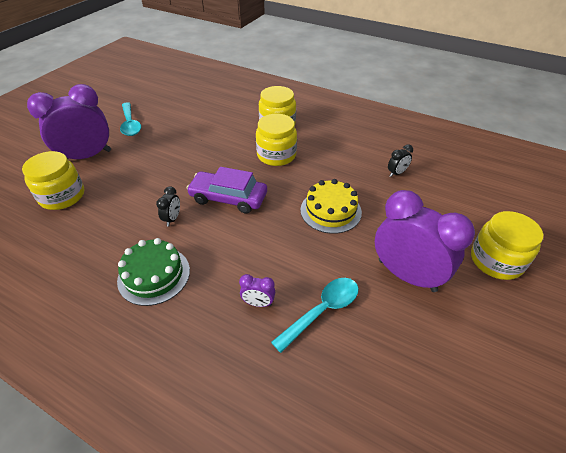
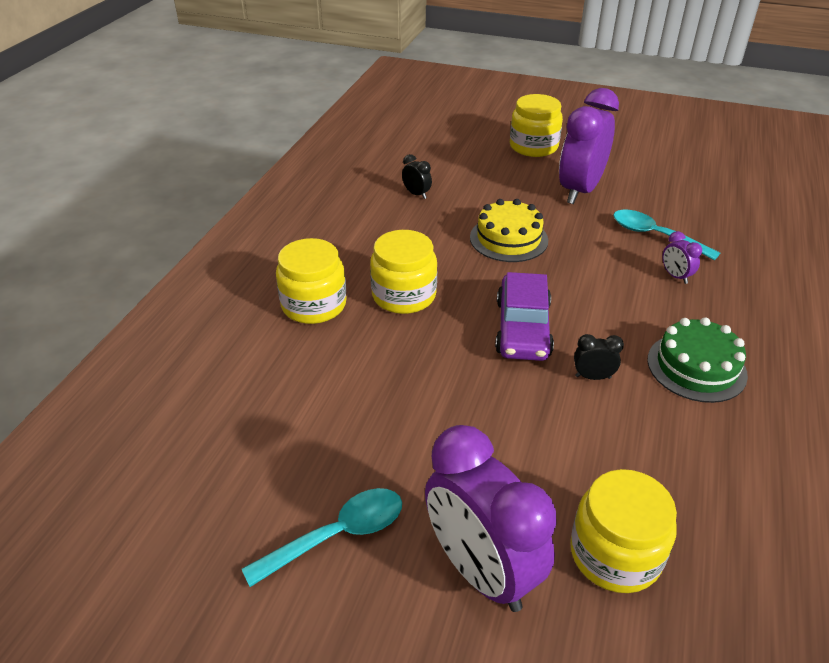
camera: 100 degrees left, 5 degrees down
(258, 303) = (675, 276): purple clock -> purple clock turned 150 degrees clockwise

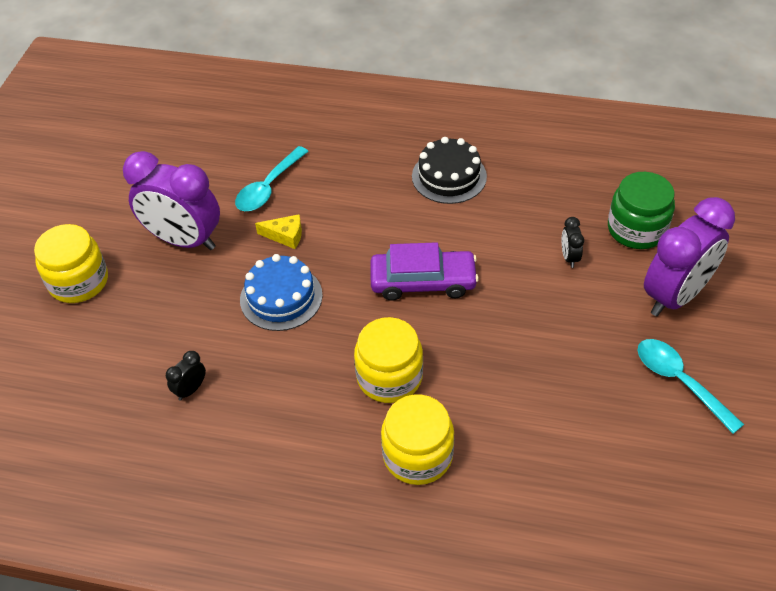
camera: 95 degrees left, 10 degrees up
(508, 239) = (281, 297): yellow cake -> blue cake
(588, 243) = (285, 235): none -> yellow cheese
(593, 377) = (474, 236): black clock -> black clock (569, 257)
(615, 554) = (636, 229): yellow jar -> green jar
(675, 276) = (332, 179): purple clock -> none
(696, 367) = (449, 176): green cake -> black cake

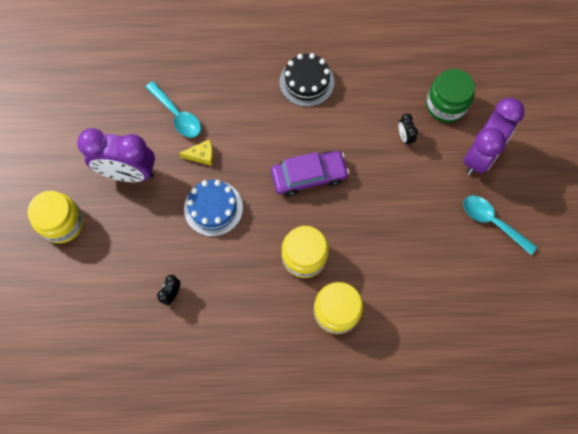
camera: 15 degrees left, 20 degrees up
(268, 187) = (177, 115): turquoise spoon -> turquoise spoon turned 60 degrees counterclockwise

